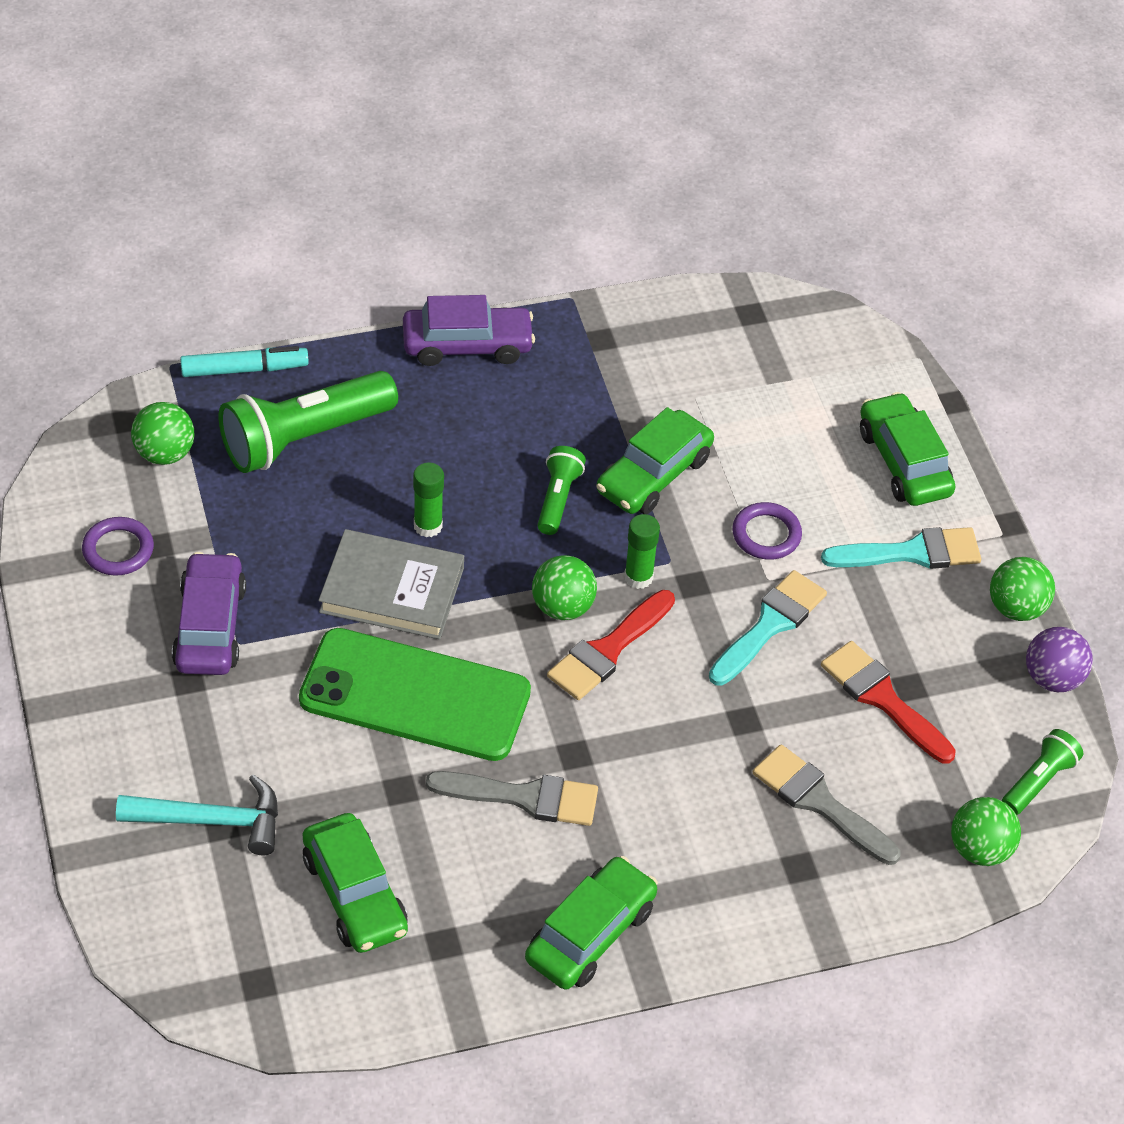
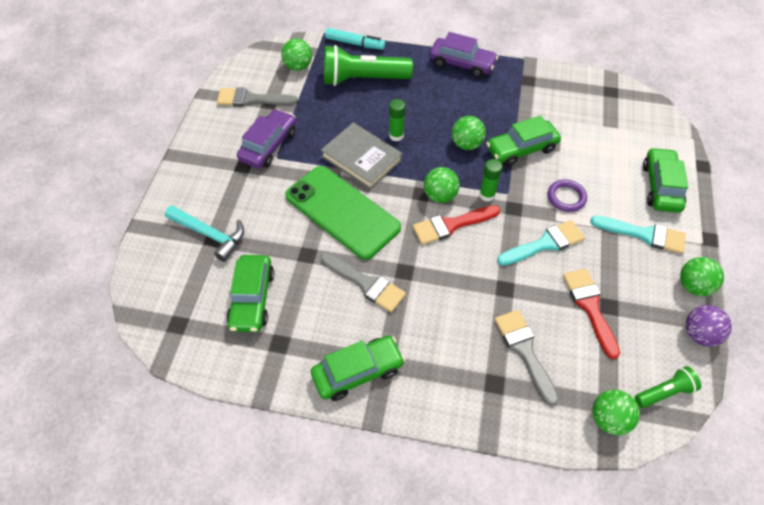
camera: 30 degrees right, 5 degrees up
(118, 550) = (251, 99): purple ring -> grey brush
(558, 499) = (466, 144): green flashlight -> green ball

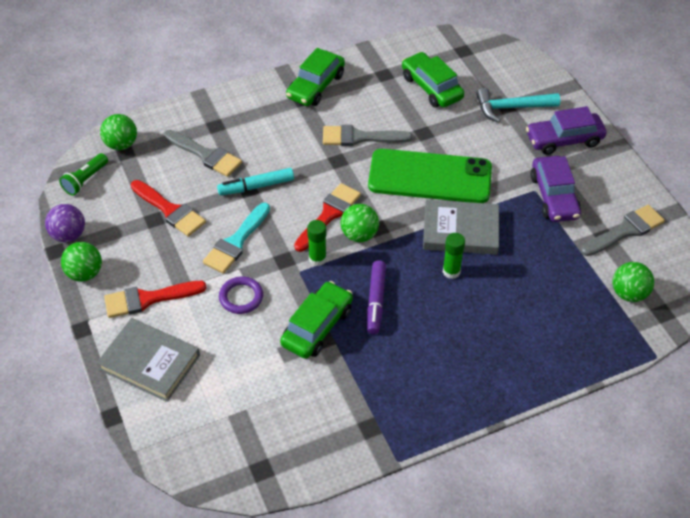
camera: 145 degrees right, 5 degrees down
(355, 43) = (606, 361): turquoise marker -> turquoise marker (256, 186)
(363, 79) = (547, 317): green flashlight -> none
(462, 64) = (463, 406): purple car -> purple car (564, 139)
(466, 144) = (376, 301): green ball -> purple marker
(644, 234) = (148, 299): turquoise brush -> red brush
(661, 187) = (150, 362): green car -> grey book

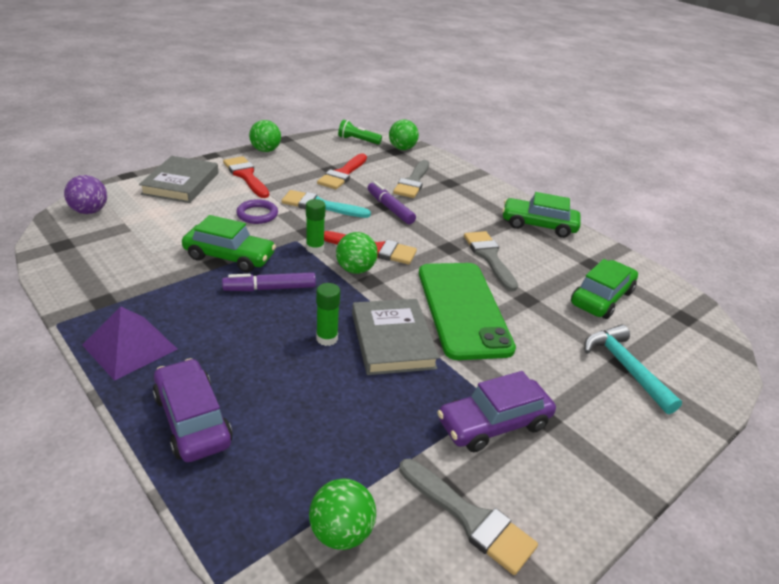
camera: 70 degrees right, 15 degrees down
(69, 235) = (301, 141): purple ball -> purple ball (90, 211)
(256, 186) = (390, 208): turquoise marker -> purple marker
(439, 405) = (129, 347): none -> purple pyramid
(564, 139) = (608, 426): purple car -> purple car (193, 419)

